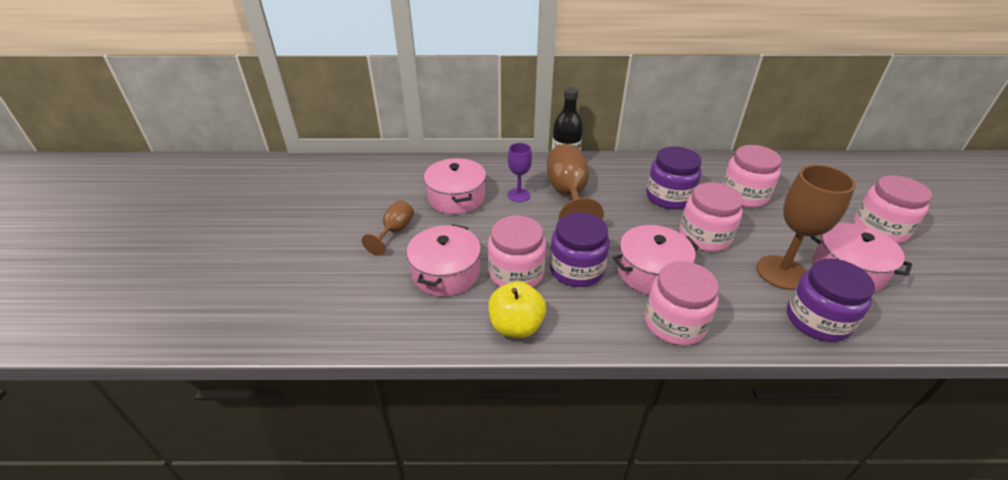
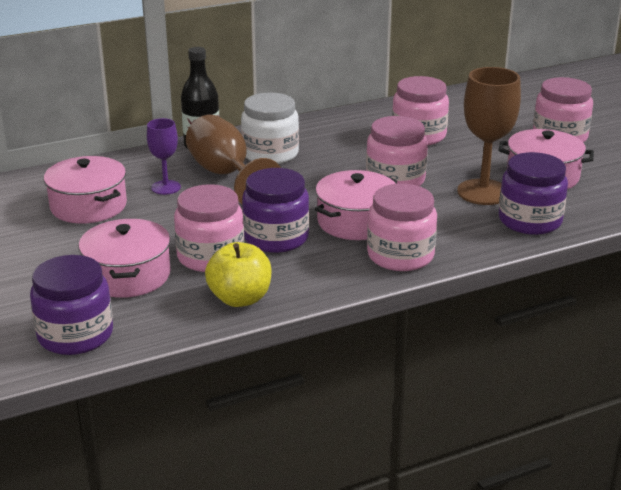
camera: 25 degrees left, 10 degrees down
(395, 231) = (33, 254): brown goblet -> none
(612, 183) = (270, 154): none -> white jar
(669, 197) = (340, 153): purple jar -> purple jar (75, 335)

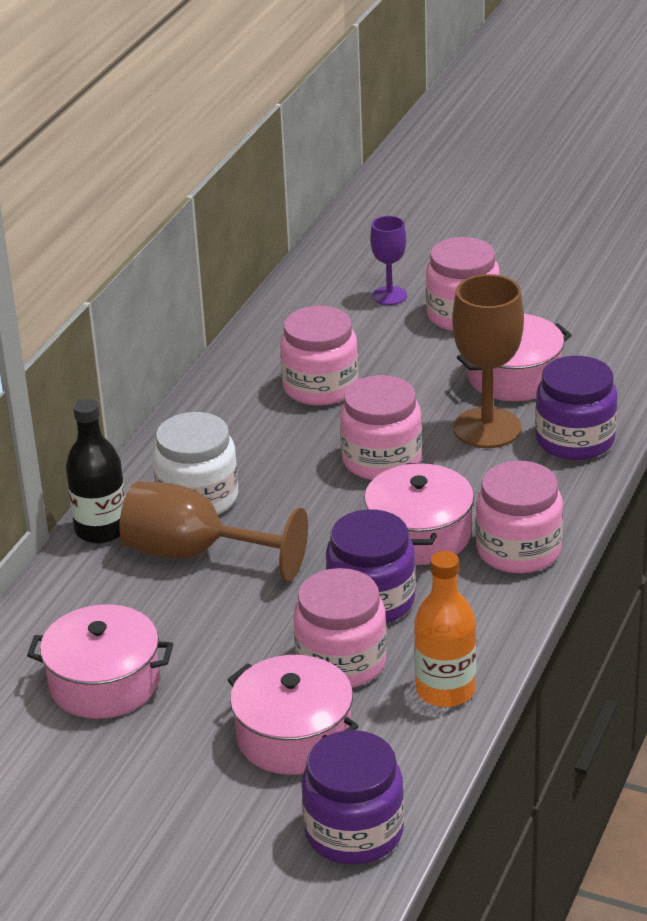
camera: 40 degrees left, 5 degrees up
(166, 187) = (152, 608): purple goblet -> purple goblet (389, 296)
(240, 298) = (445, 690): yellow apple -> orange bottle

